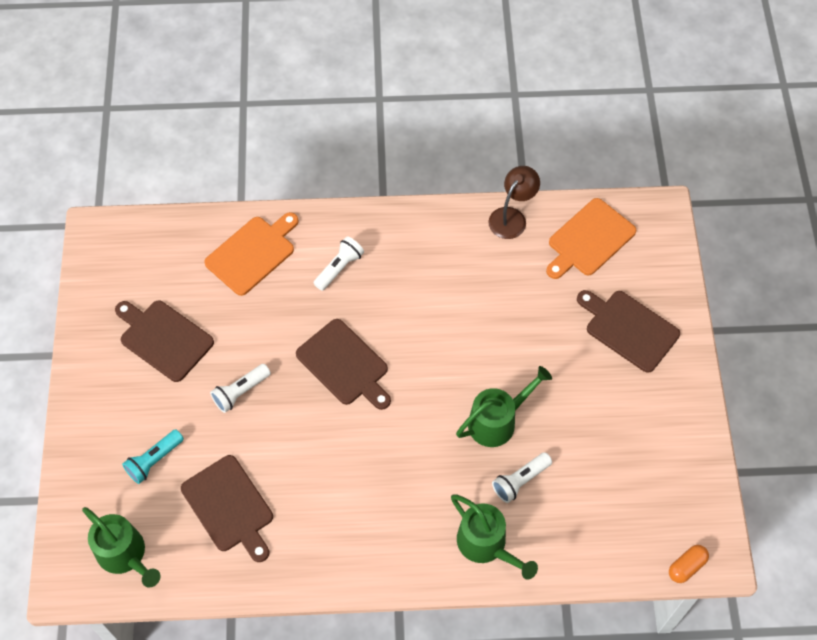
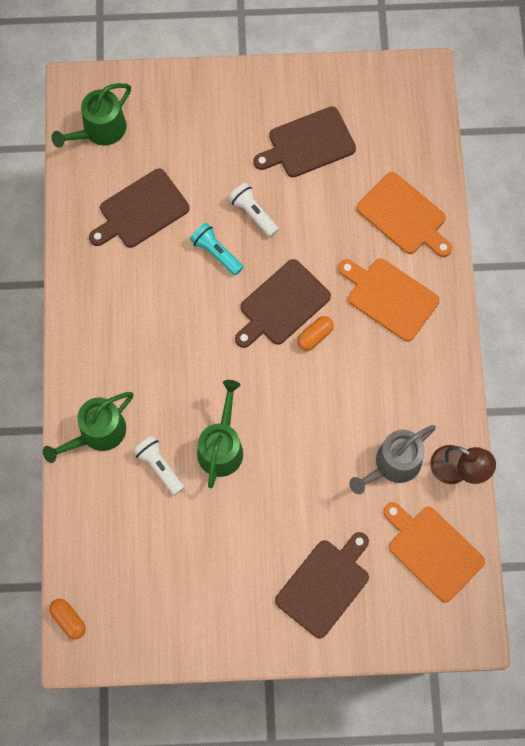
camera: 90 degrees right, 10 degrees up
(154, 460) = (186, 146): turquoise flashlight -> turquoise flashlight (216, 253)
(164, 339) = (308, 144): brown cutting board -> brown cutting board turned 150 degrees counterclockwise
(339, 268) = (389, 297): white flashlight -> orange cutting board
(379, 335) = (315, 336): none -> orange capsule
(497, 421) = (221, 447): green watering can -> green watering can turned 135 degrees counterclockwise
(509, 269) = (393, 464): none -> grey watering can

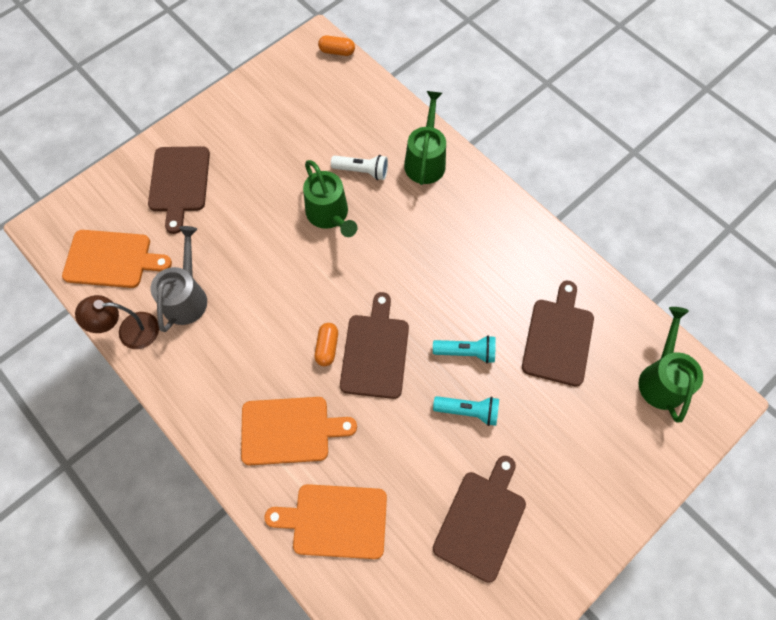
camera: 140 degrees right, 5 degrees down
(253, 213) = (468, 411): white flashlight -> turquoise flashlight

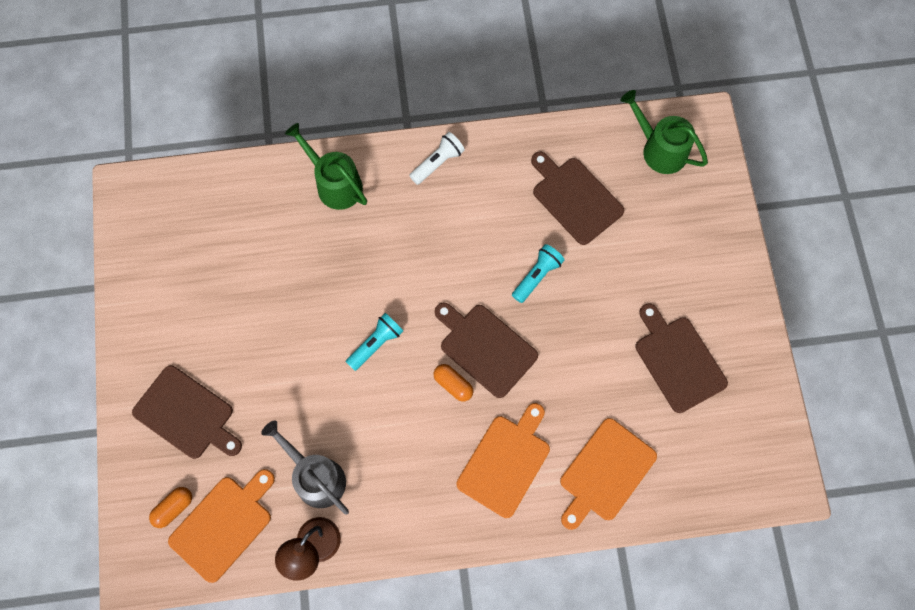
camera: 55 degrees left, 5 degrees up
(329, 215) = (326, 301): green watering can -> none
(337, 51) = (153, 180): orange capsule -> orange capsule (173, 508)
(362, 171) = (304, 244): white flashlight -> white flashlight (438, 163)
(468, 411) = (586, 309): turquoise flashlight -> turquoise flashlight (376, 344)

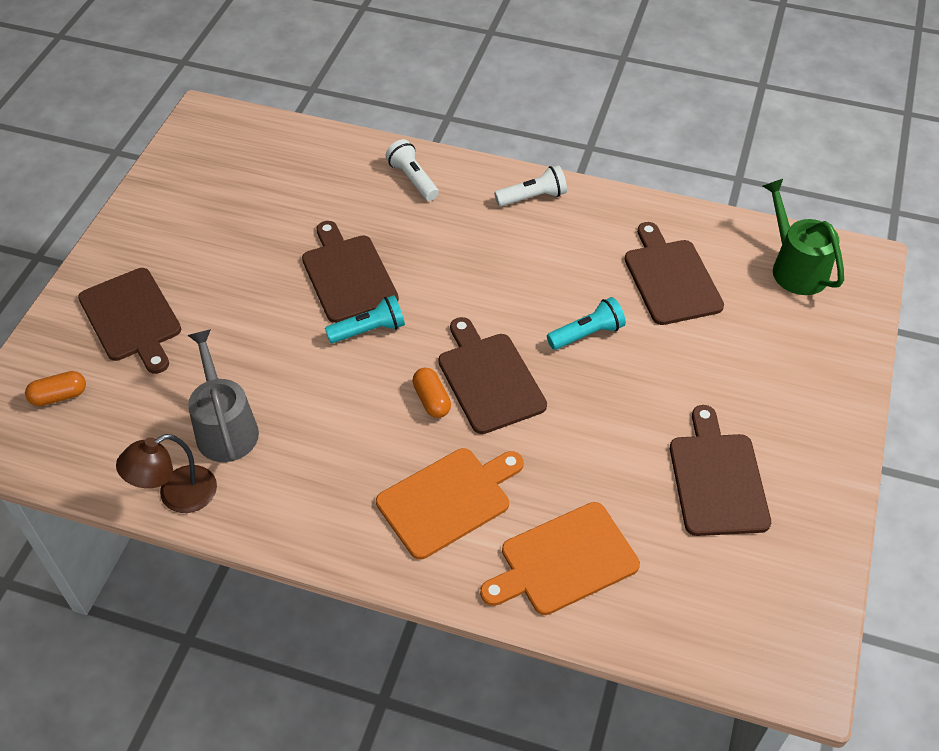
camera: 25 degrees right, 20 degrees down
(223, 525) = (98, 433): orange cutting board -> none
(333, 300) = (348, 275): none -> brown cutting board
(335, 184) = (413, 179): green watering can -> white flashlight

